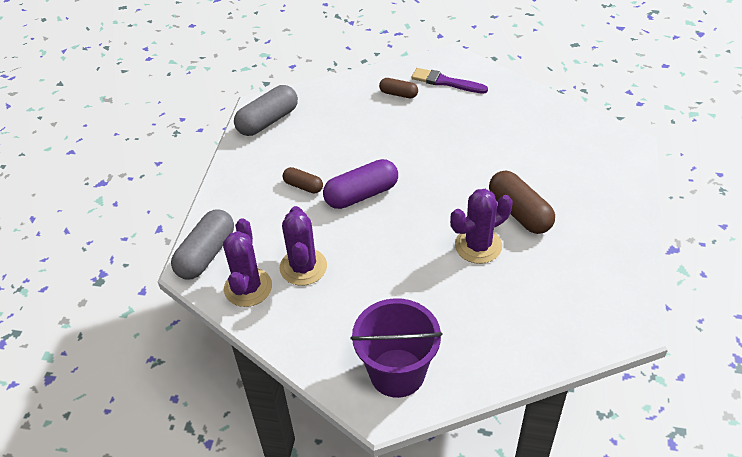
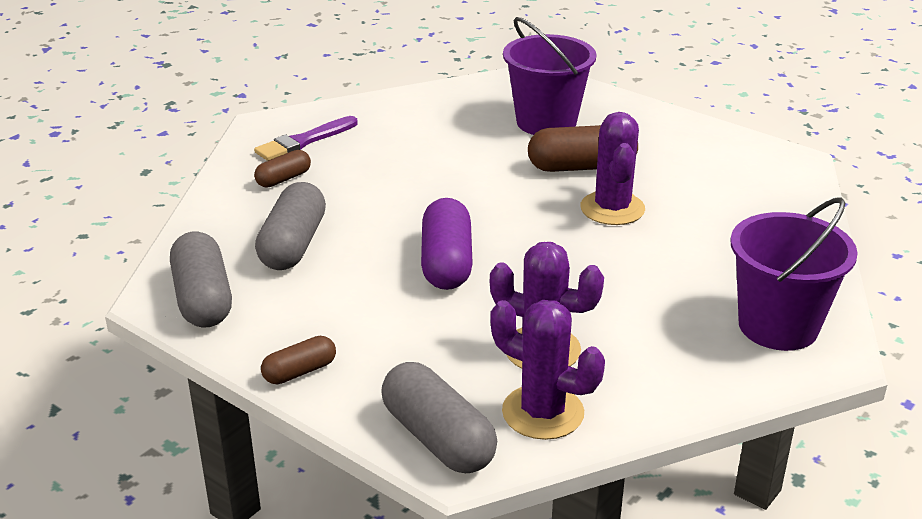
camera: 65 degrees left, 15 degrees down
(303, 186) = (381, 305): brown capsule -> brown capsule (300, 371)
(336, 128) = (293, 245): none -> grey capsule
(565, 173) = (546, 122): none -> purple bucket

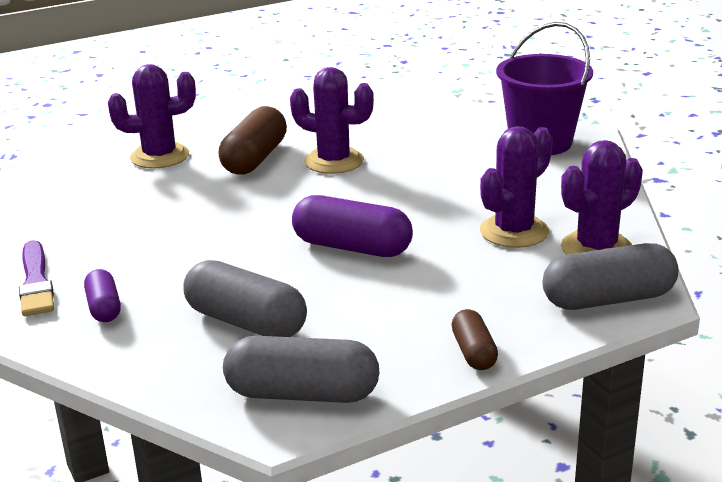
camera: 65 degrees left, 5 degrees down
(283, 179) = (104, 308): brown capsule -> purple capsule
(546, 122) = (159, 156): purple bucket -> purple cactus

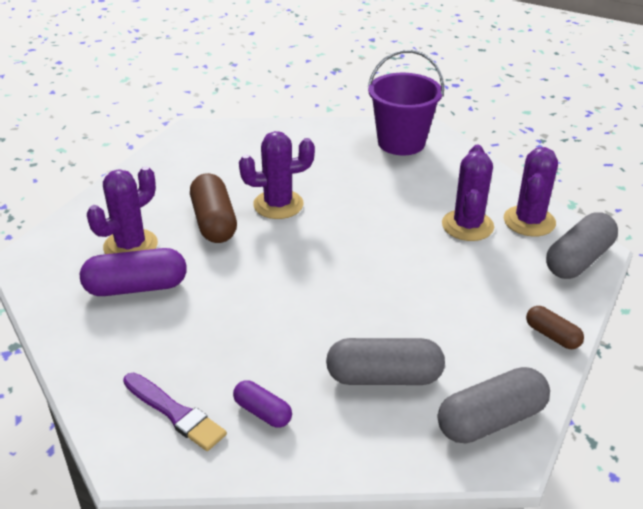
camera: 35 degrees left, 10 degrees up
(352, 247) = (380, 279): purple capsule -> purple capsule (136, 287)

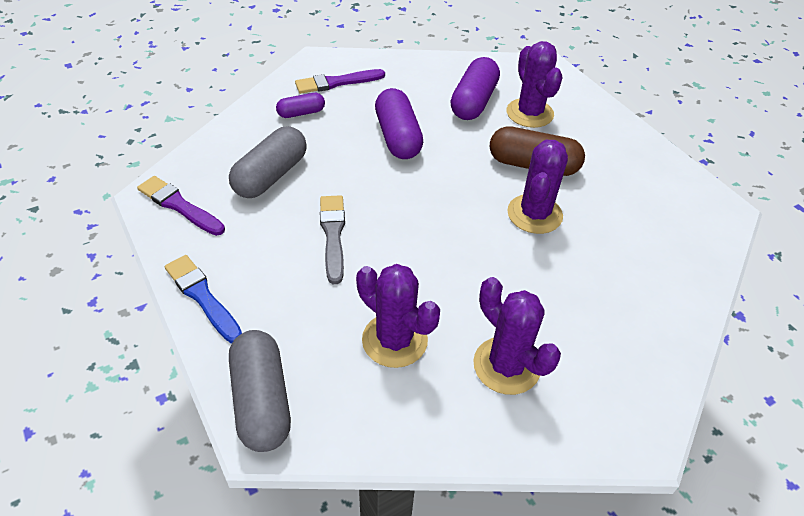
camera: 120 degrees right, 10 degrees up
(242, 316) = (398, 137): none -> purple capsule
(401, 142) = (609, 385): purple bucket -> none
(412, 297) = (333, 235): none -> grey brush
(490, 420) = (179, 206): grey capsule -> purple brush
(529, 221) = (357, 405): purple cactus -> purple cactus (506, 365)
(552, 336) = (203, 297): brown capsule -> blue brush

